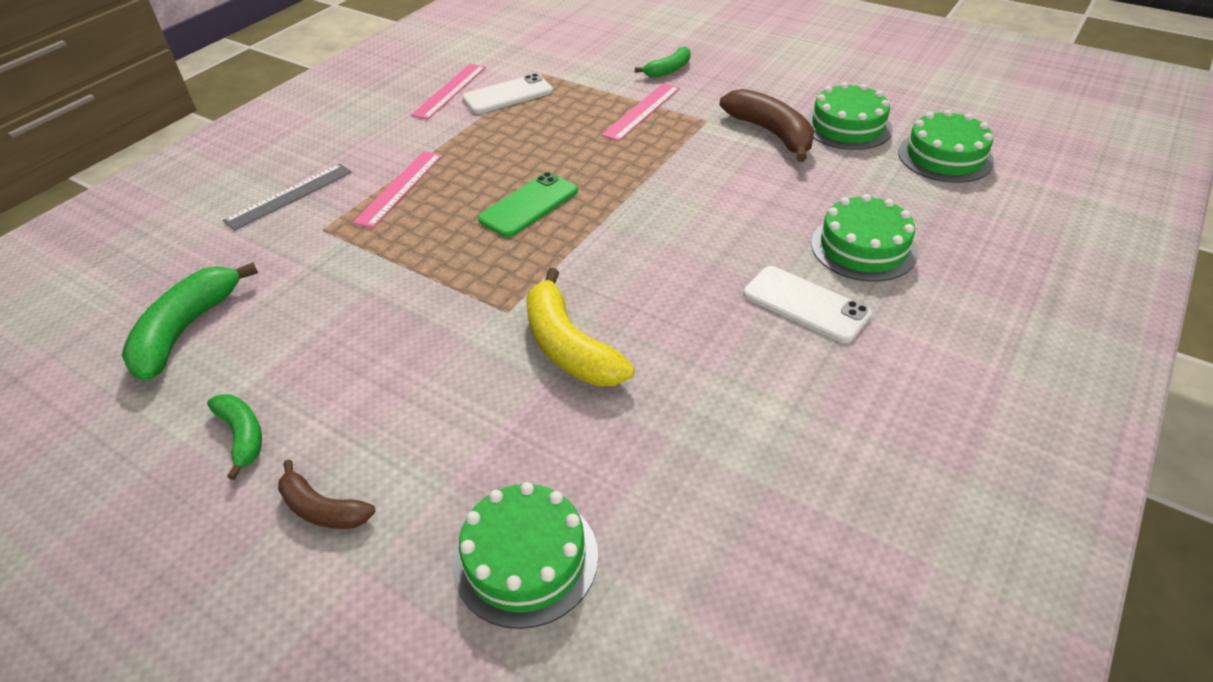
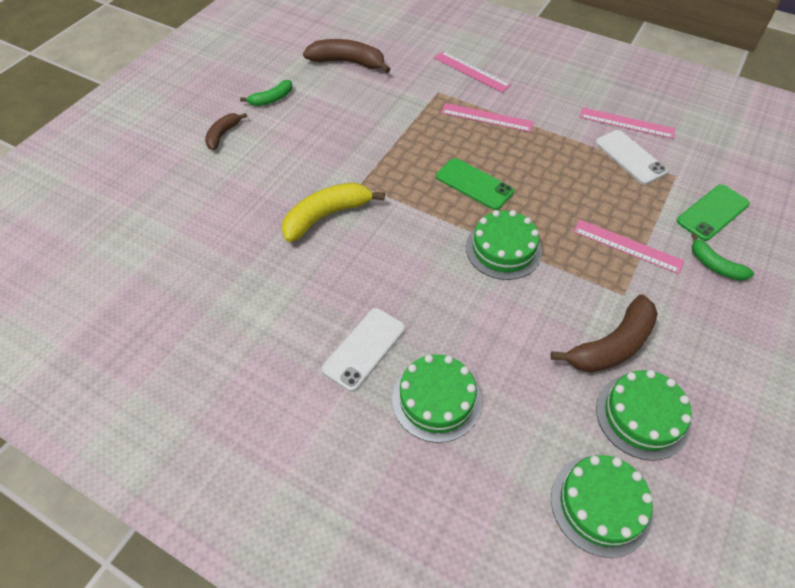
camera: 85 degrees right, 10 degrees up
(186, 330) = (348, 62): green banana -> brown banana
(289, 196) = (471, 71): grey ruler -> pink ruler
(525, 559) = (179, 209): green cake -> green cake (503, 249)
(599, 61) = (712, 212): none -> green phone

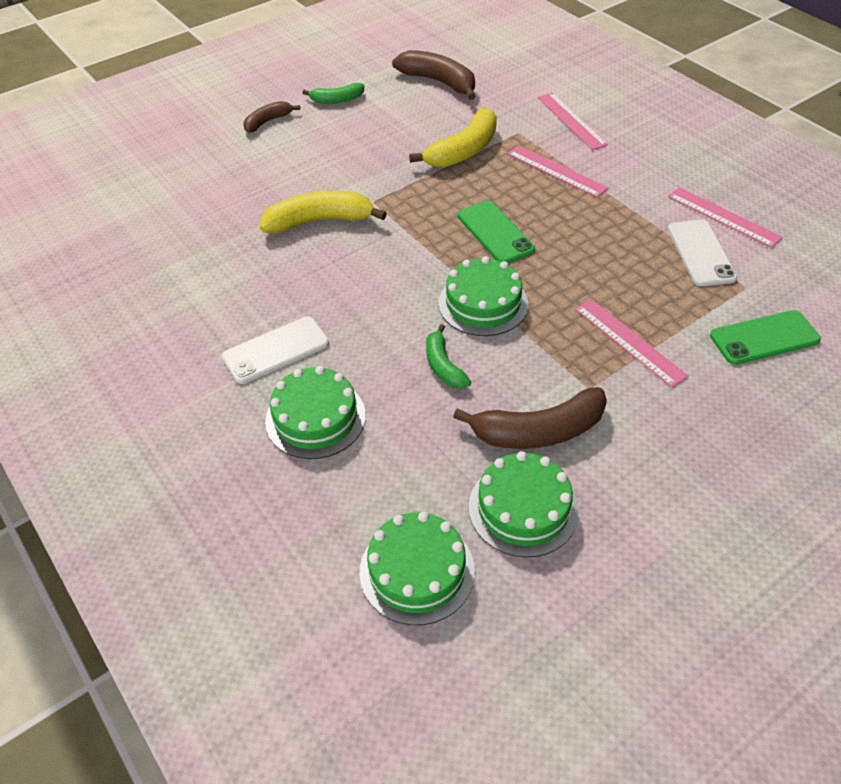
camera: 25 degrees right, 5 degrees down
(405, 119) = (463, 150): none -> yellow banana
(714, 265) = (724, 392): green banana -> green banana (443, 365)

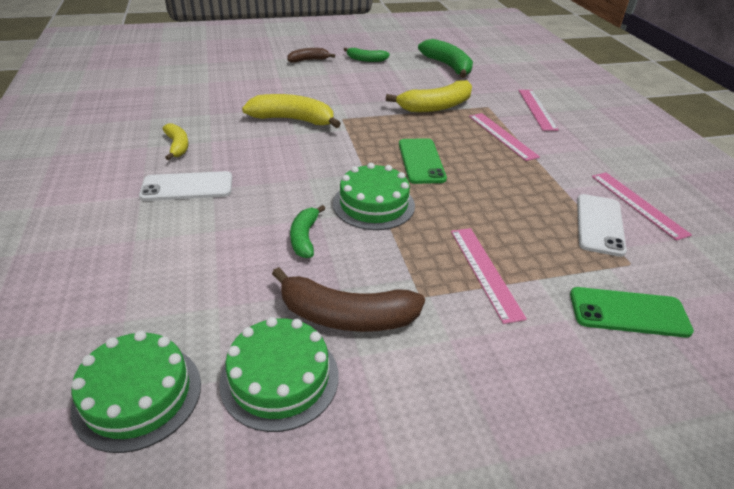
camera: 20 degrees right, 10 degrees down
(218, 302) = (177, 146): none -> yellow banana
(315, 418) = (171, 241): green cake -> none
(439, 82) = (448, 66): brown banana -> green banana

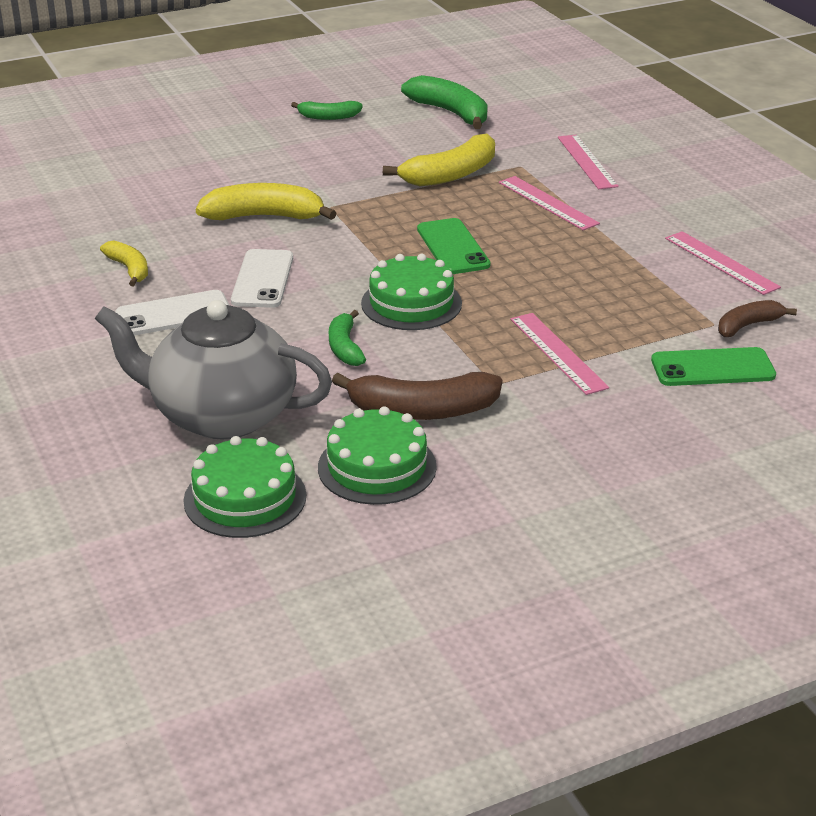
camera: 10 degrees left, 5 degrees down
(170, 290) = (222, 415): none -> grey teapot
(308, 60) = (244, 128): brown banana -> brown banana (748, 325)
(599, 224) = (678, 290): white phone -> white phone (262, 279)

